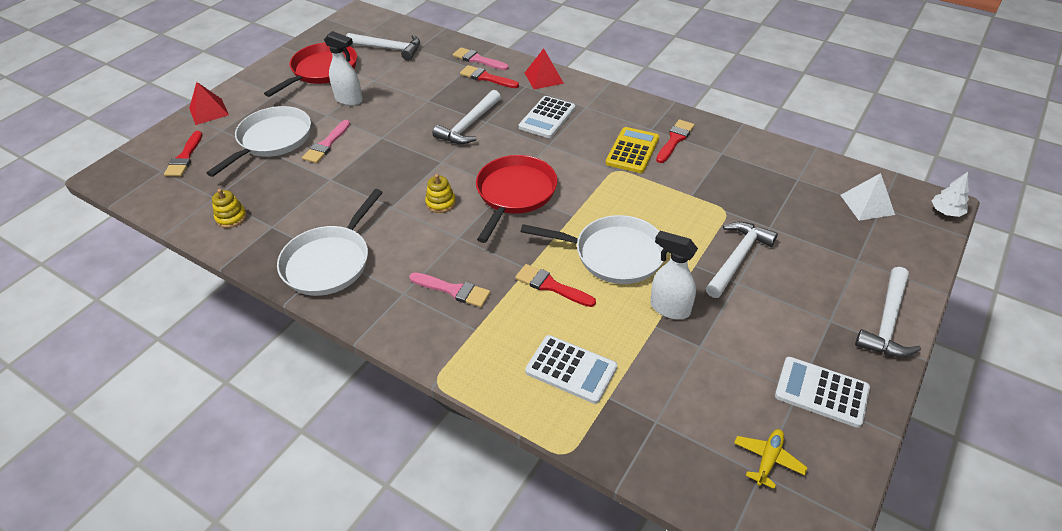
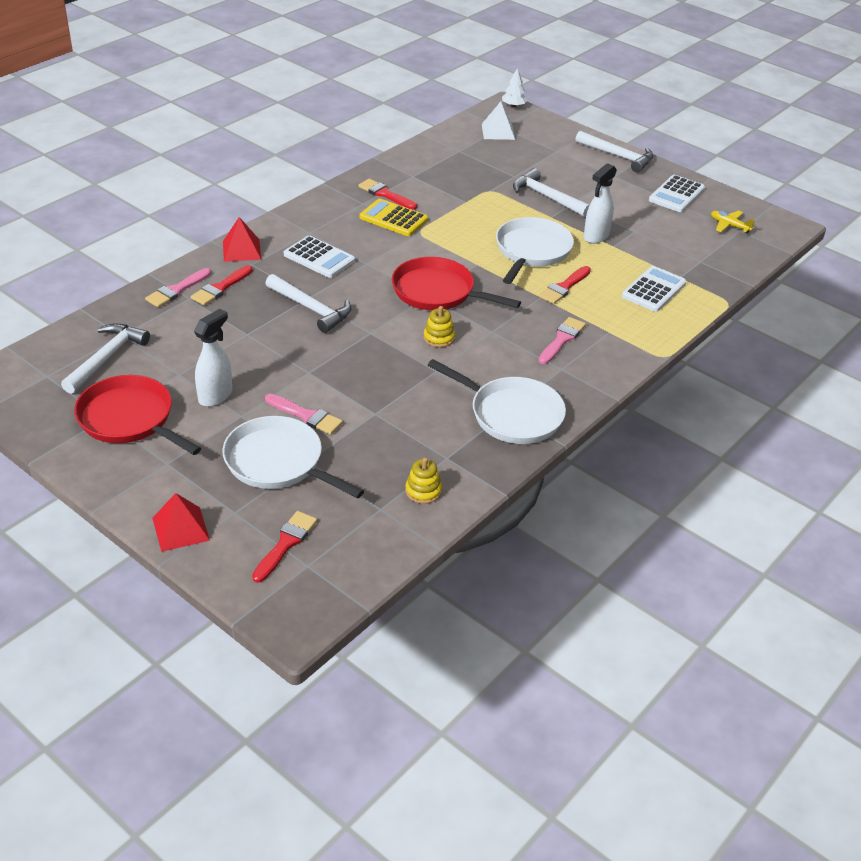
camera: 85 degrees left, 5 degrees down
(185, 157) = (286, 544): red brush -> red brush turned 75 degrees counterclockwise

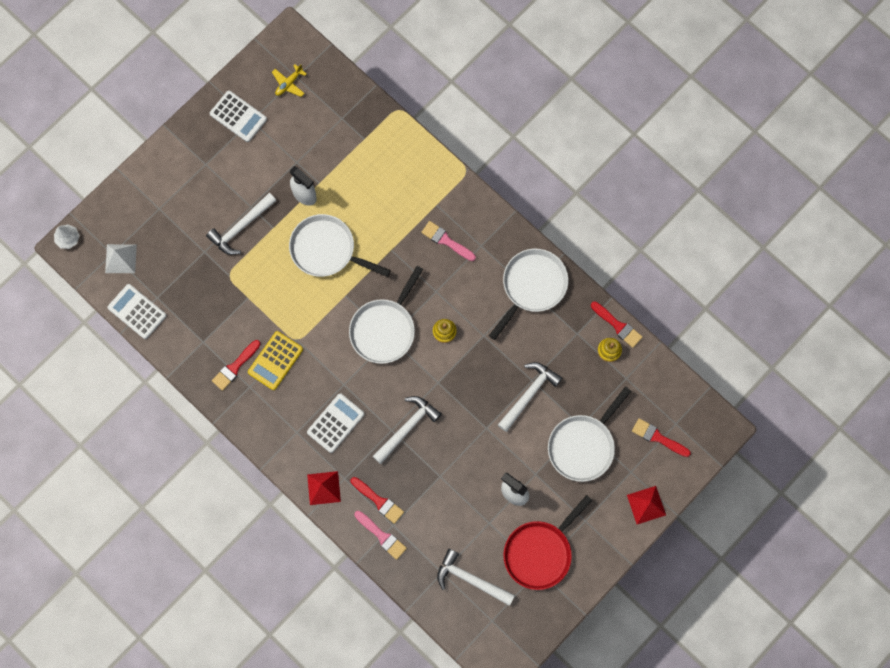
camera: 85 degrees left, 35 degrees up
(306, 416) = (535, 428): pink brush -> none
(437, 292) = (384, 329): red pan -> white pan
(564, 287) = (378, 230): red brush -> red brush (617, 325)
(618, 156) = (170, 155): white hammer -> white hammer (529, 394)
(654, 290) = (382, 162): white calculator -> white calculator (137, 311)

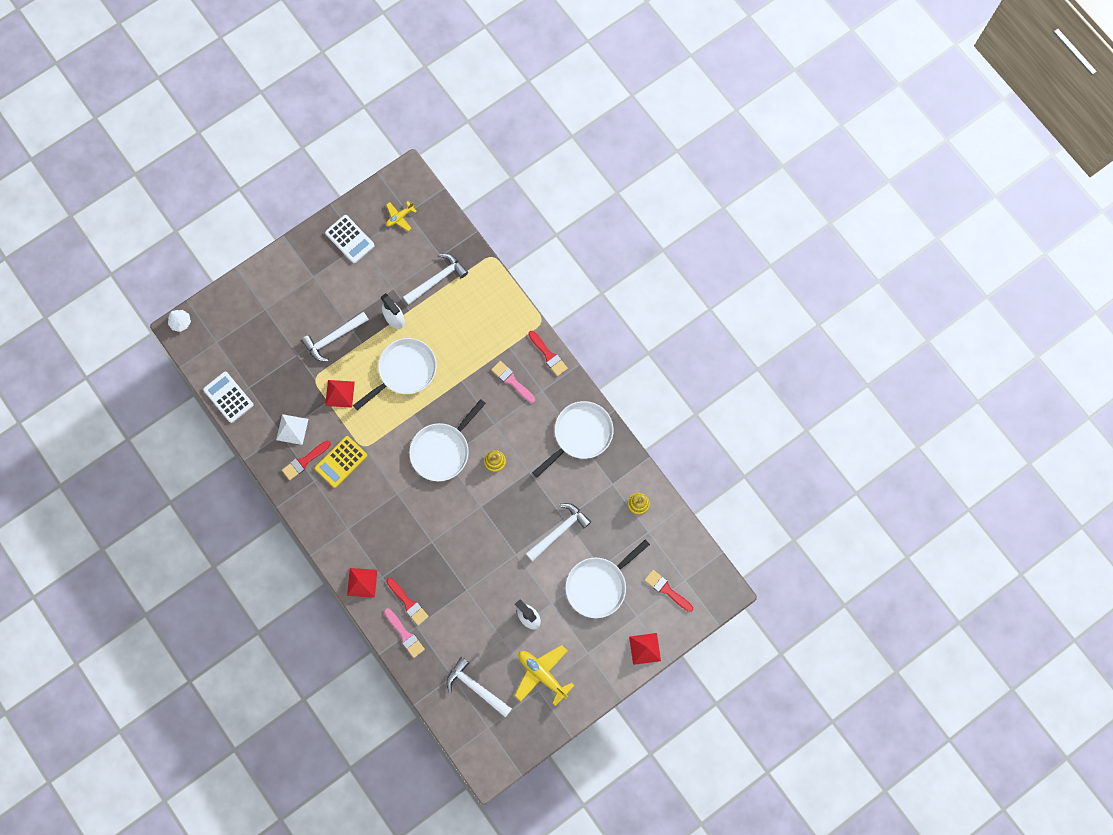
camera: 10 degrees right, 0 degrees up
(120, 258) = (223, 347): white pyramid -> white pyramid (292, 429)
(259, 286) = (340, 393): none -> red pyramid
(326, 250) = (404, 371): white pan -> white pan turned 105 degrees clockwise
(335, 423) = (383, 526): white calculator -> none
(407, 428) = (445, 542): white hammer -> white hammer (437, 279)
(540, 552) = (542, 674): red pan -> yellow plane
(617, 325) = (650, 483): red brush -> red brush (548, 355)

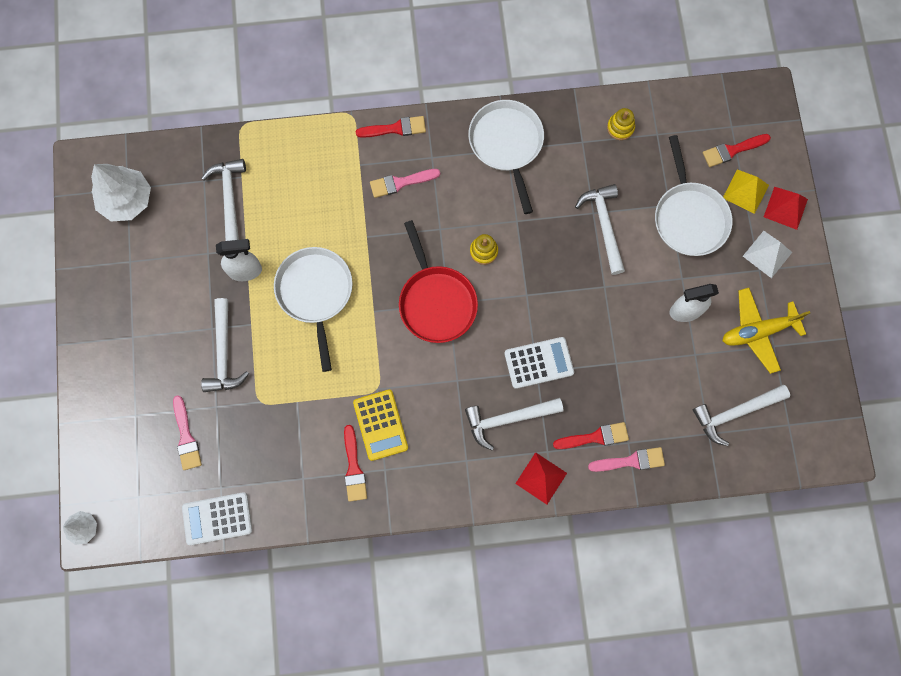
camera: 60 degrees left, 0 degrees up
(268, 348) = (186, 437): none -> pink brush
(292, 429) = (305, 462): white pyramid -> white pyramid (767, 254)
(340, 393) = (296, 382): red pyramid -> none
(350, 239) = (115, 270): white calculator -> white calculator (539, 363)
(389, 540) = (508, 419): none -> white hammer
(400, 217) = (127, 200): yellow plane -> white tree
(442, 450) = (436, 302): white pan -> red pan
(641, 614) = (745, 191): none -> yellow pyramid

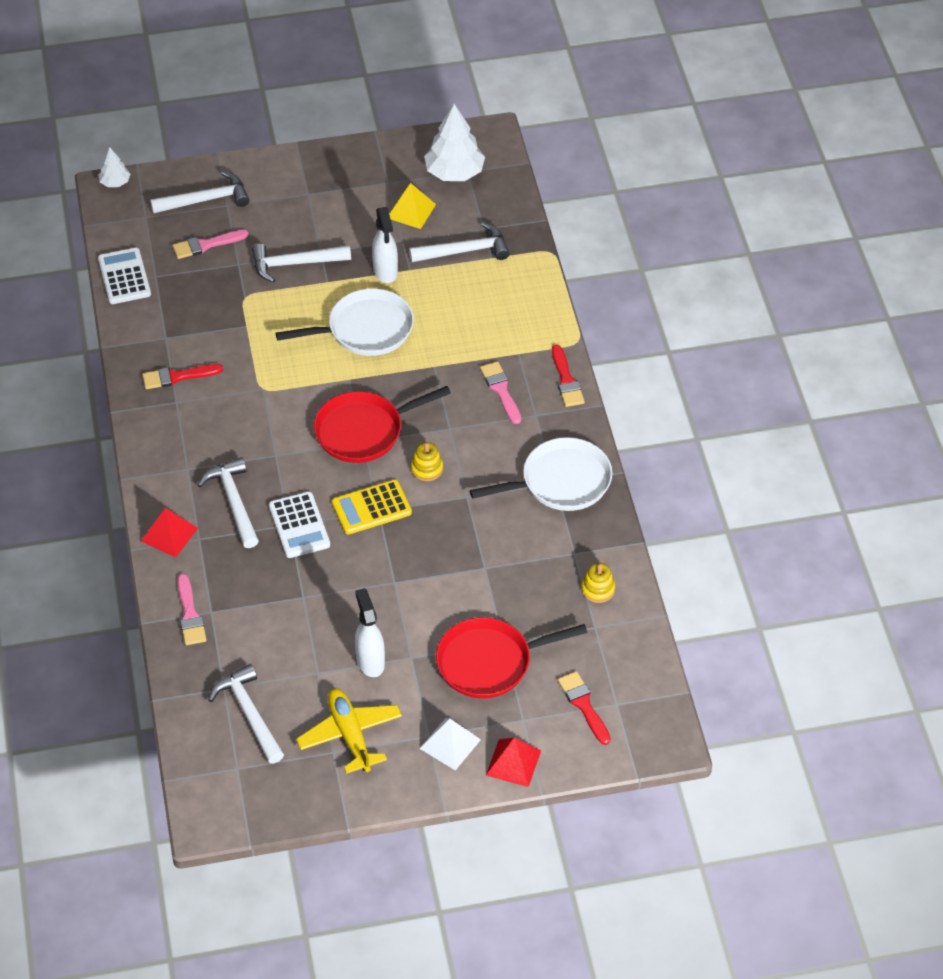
camera: 85 degrees right, 25 degrees down
(380, 425) = (223, 394): yellow calculator -> yellow calculator (371, 508)
(595, 437) = (216, 580): red brush -> none
(604, 225) = (469, 578): white hammer -> white hammer (206, 200)
(689, 217) = (489, 662): white pan -> red pan
(745, 191) = (530, 720): yellow pyramid -> yellow pyramid (411, 211)

